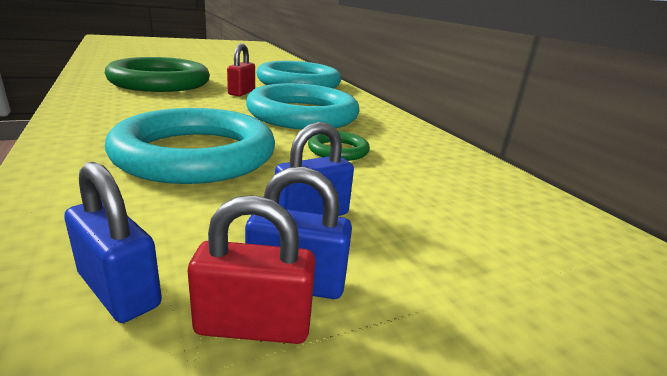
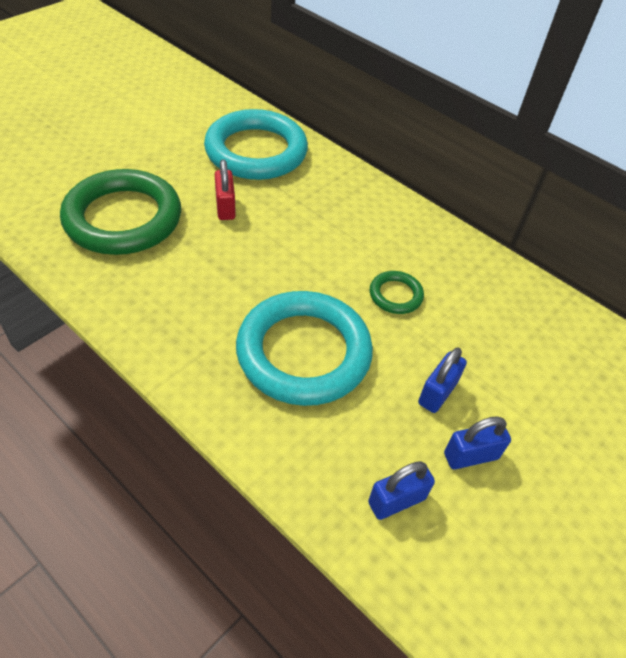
camera: 25 degrees left, 25 degrees up
(119, 290) = (396, 500): blue padlock -> blue padlock turned 45 degrees counterclockwise
(253, 325) = (473, 492): red padlock -> none
(302, 115) = (321, 237): turquoise ring -> none

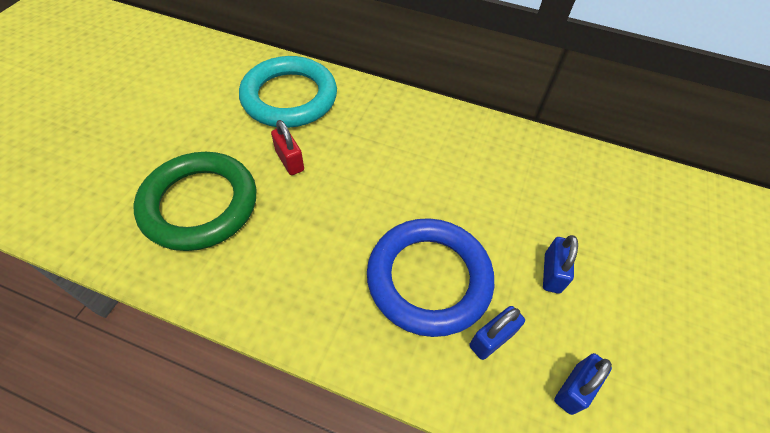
camera: 20 degrees left, 5 degrees up
(303, 352) = (429, 279): turquoise ring -> blue ring
(395, 295) = (474, 195): green ring -> none
(471, 456) = (605, 320): blue padlock -> blue padlock (491, 339)

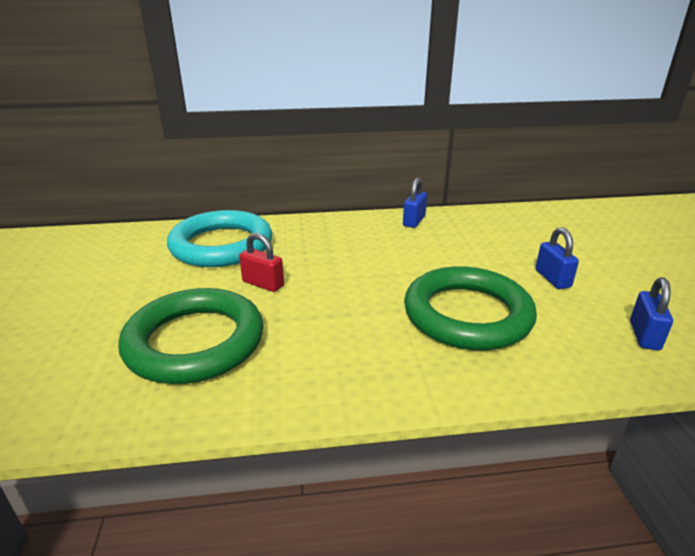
camera: 25 degrees left, 25 degrees down
(429, 279) = (467, 315): blue ring -> green ring
(491, 339) = (556, 331): blue padlock -> blue padlock (414, 221)

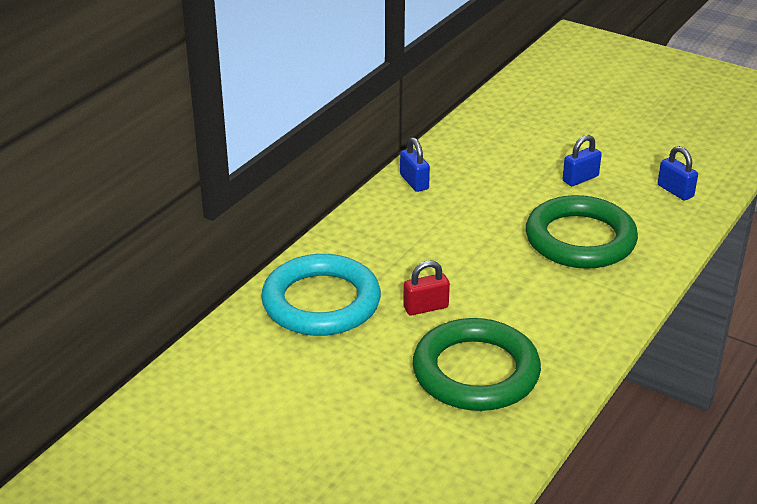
camera: 50 degrees left, 5 degrees up
(552, 278) = (580, 179): blue padlock -> blue padlock turned 60 degrees counterclockwise

